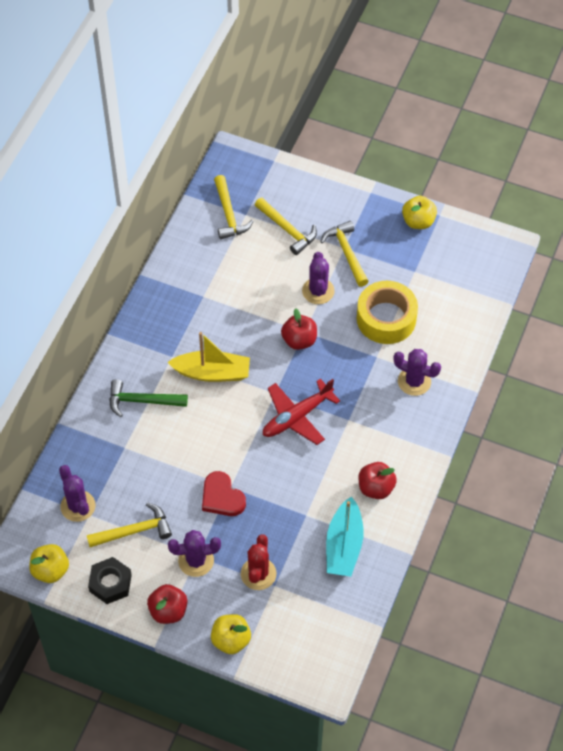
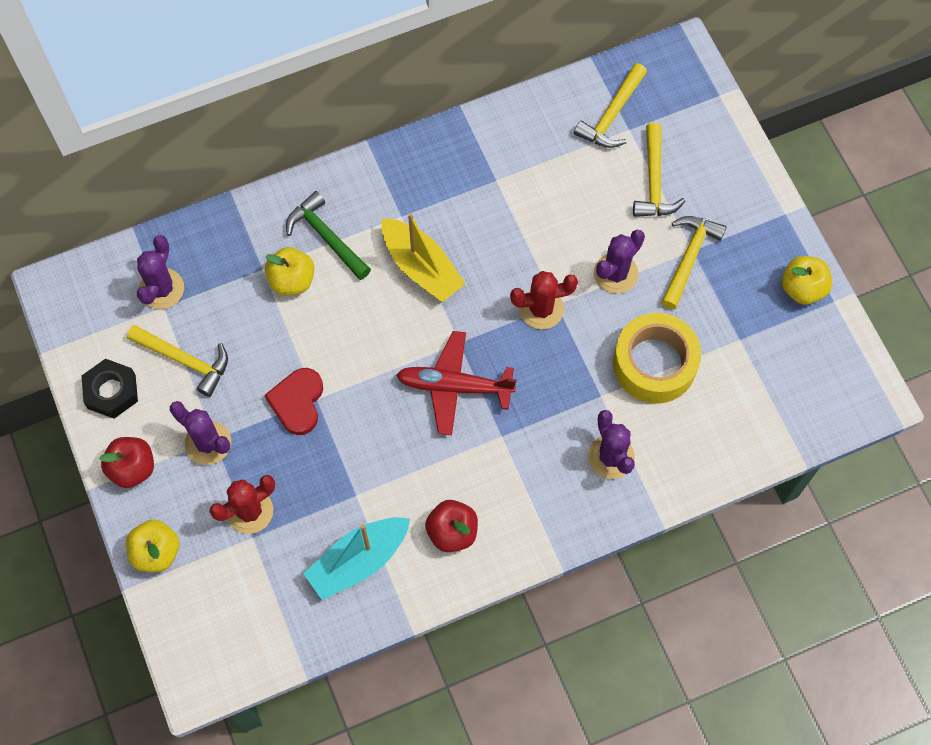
camera: 45 degrees right, 10 degrees up
(50, 570) = (75, 329): yellow apple -> yellow apple (292, 280)
(299, 340) = (541, 309): red apple -> red cactus

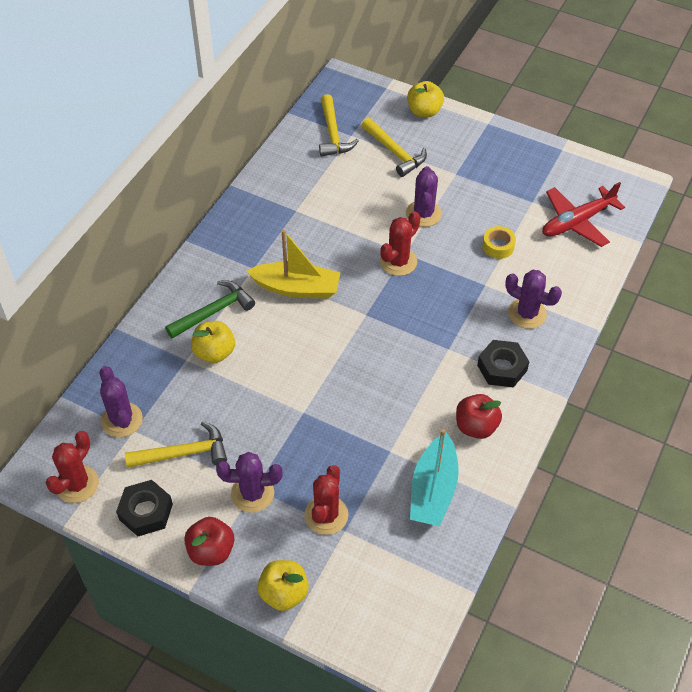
camera: 40 degrees left, 15 degrees down
(80, 323) = (77, 484): none -> red cactus
(297, 402) = (292, 423): red heart -> none
(326, 237) = (213, 312): green hammer -> green hammer turned 135 degrees clockwise
(454, 386) = (389, 341): red plane -> red plane (577, 222)
(532, 493) = (502, 368): none -> black nut
(654, 364) = (498, 246): yellow tape -> yellow tape, size x0.47
(689, 258) = (458, 179): yellow hammer -> none
(802, 288) = (538, 154): yellow apple -> yellow apple (424, 111)

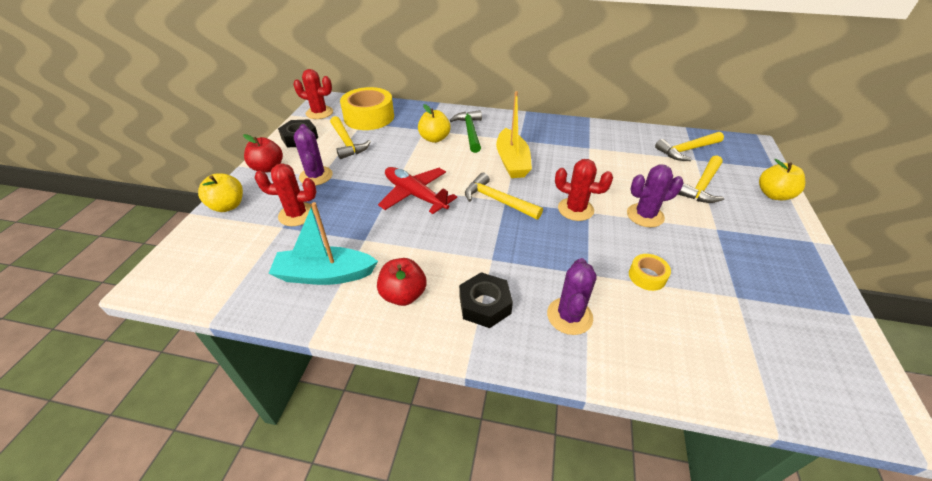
camera: 75 degrees right, 10 degrees down
(121, 420) = (369, 117): purple cactus -> yellow tape
(213, 312) = (470, 132): green hammer -> green hammer turned 135 degrees counterclockwise
(363, 320) = (498, 200): none -> yellow hammer
(577, 222) = (746, 347): red plane -> red plane (415, 195)

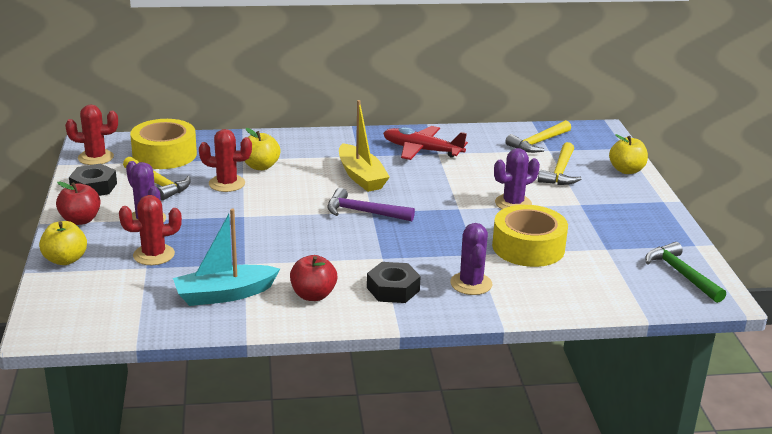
camera: 20 degrees left, 15 degrees down
(415, 195) = (273, 220): red plane -> red plane (422, 150)
(470, 132) = (298, 154): green hammer -> green hammer (681, 274)
(498, 200) = (364, 212): yellow hammer -> purple hammer
(575, 209) = (445, 208): red cactus -> red cactus (227, 184)
(647, 276) = (528, 247): yellow tape -> yellow tape, size x2.12

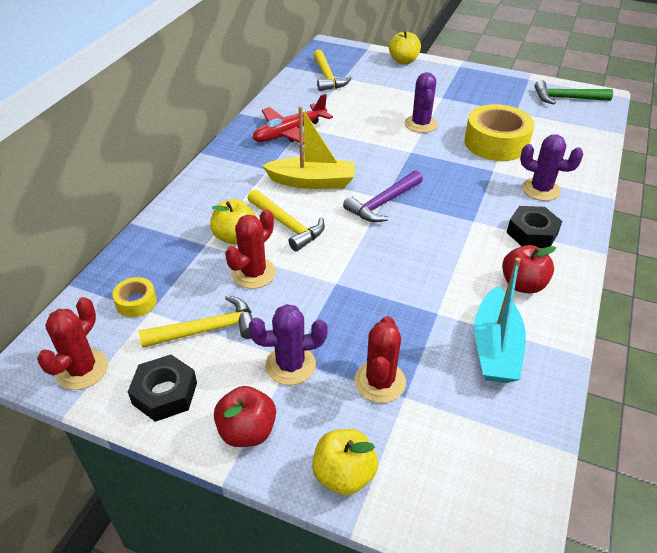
camera: 60 degrees left, 15 degrees up
(164, 154) = (136, 302): yellow tape -> yellow tape, size x0.47
(560, 172) = (384, 86): yellow hammer -> yellow hammer (287, 225)

